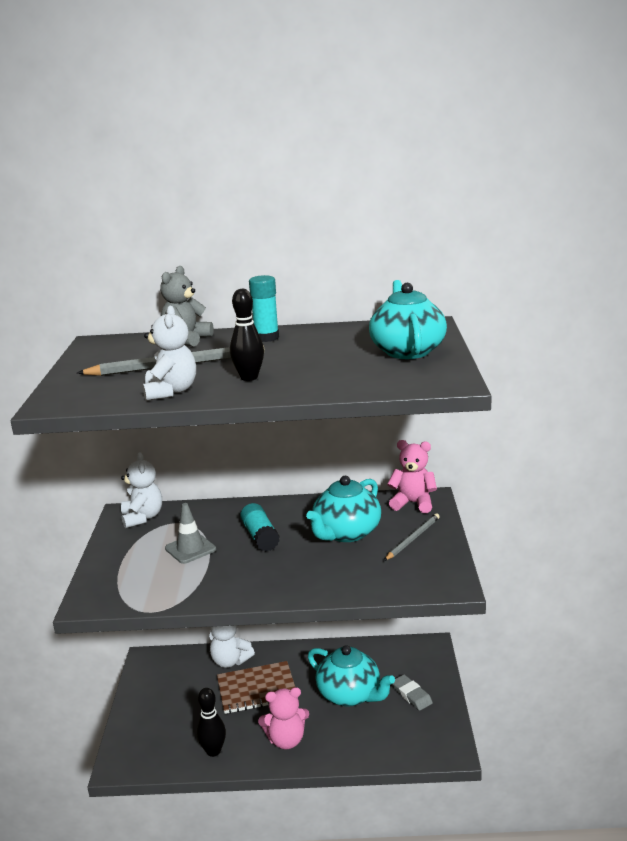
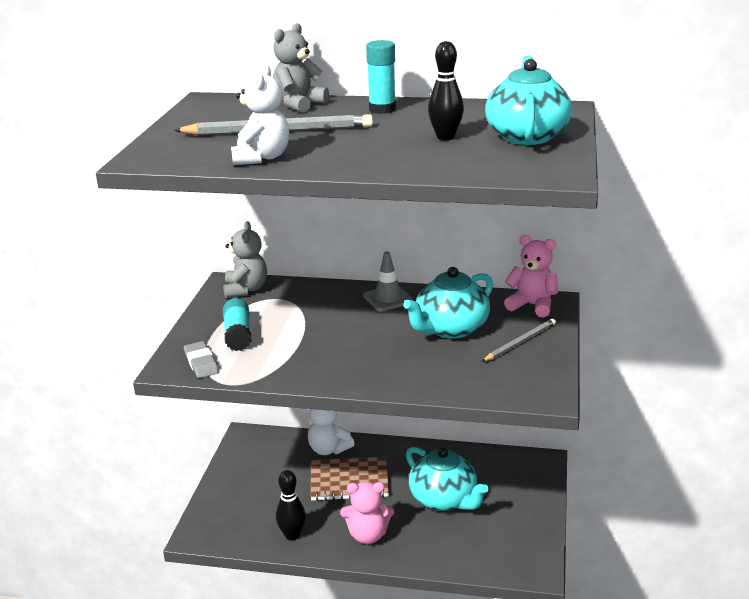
camera: 10 degrees right, 5 degrees up
(142, 517) = (246, 290): white teddy bear -> grey teddy bear
(190, 549) = (285, 327): grey traffic cone -> grey traffic cone (388, 299)
(249, 378) = (347, 150): black bowling pin -> black bowling pin (445, 137)
(260, 537) = (360, 322): turquoise glue stick -> turquoise glue stick (238, 335)
(411, 695) = (509, 508): grey eraser -> grey eraser (201, 363)

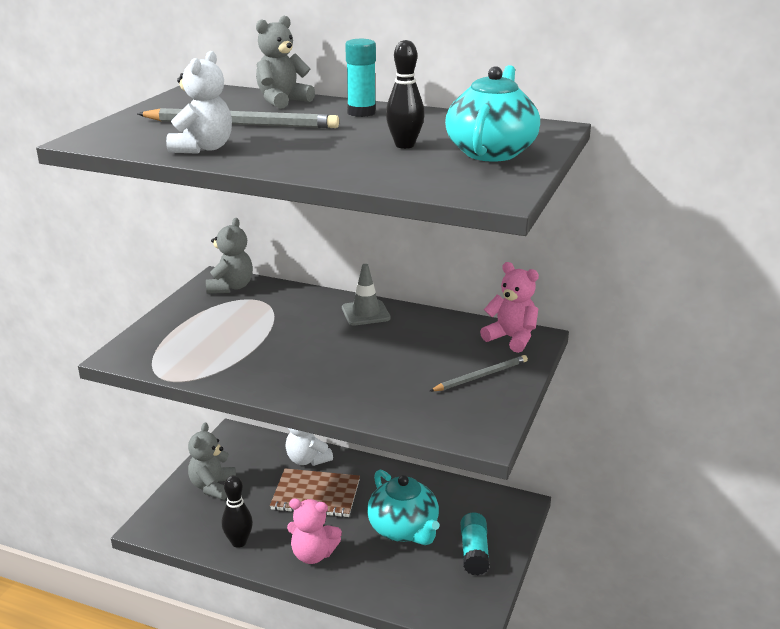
camera: 10 degrees right, 0 degrees up
(201, 363) = (150, 355): grey eraser -> none
(238, 335) = (200, 331): turquoise glue stick -> turquoise glue stick (474, 552)
(246, 488) = (213, 486): none -> grey teddy bear
(450, 329) = (414, 352): turquoise teapot -> none

